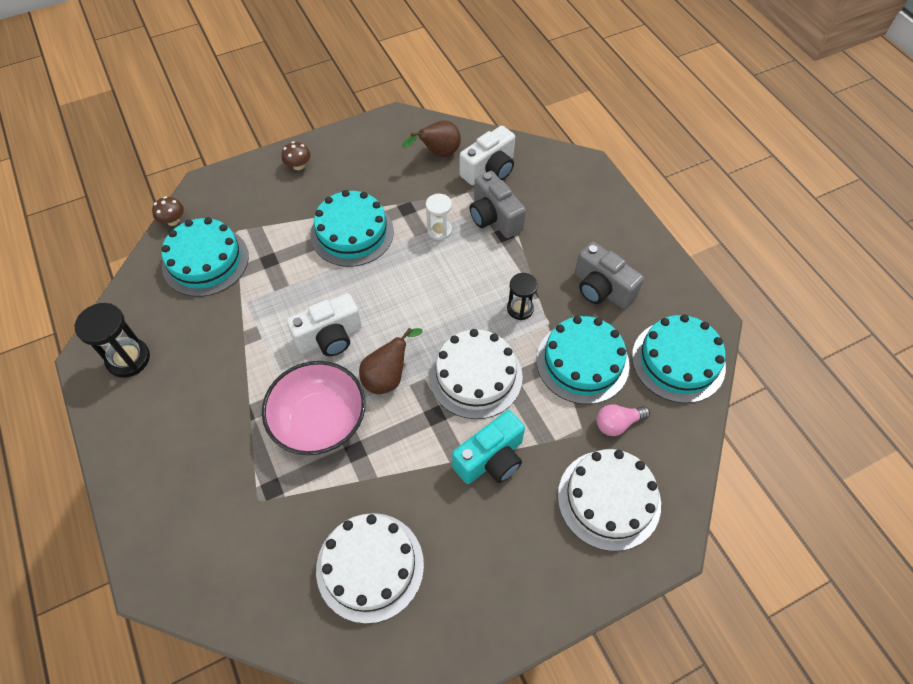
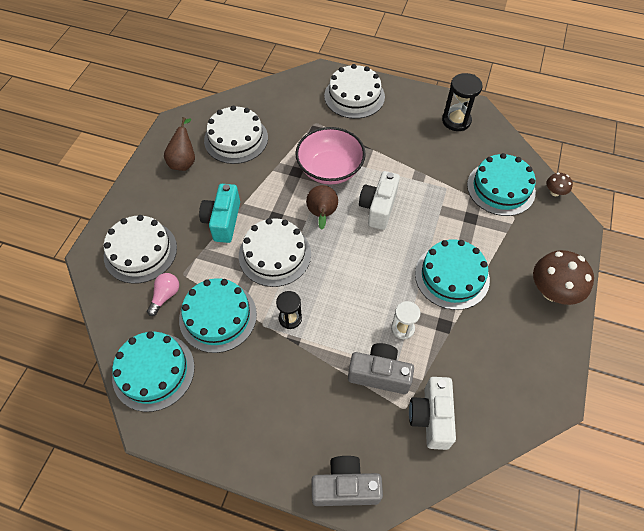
camera: 135 degrees right, 0 degrees up
(170, 496) = (354, 96): none -> white cake
(298, 165) = (552, 291): brown mushroom -> brown mushroom, size x2.03
(438, 153) = (484, 395): brown pear -> brown pear (184, 161)
(601, 289) = (249, 383): grey camera -> grey camera (345, 487)

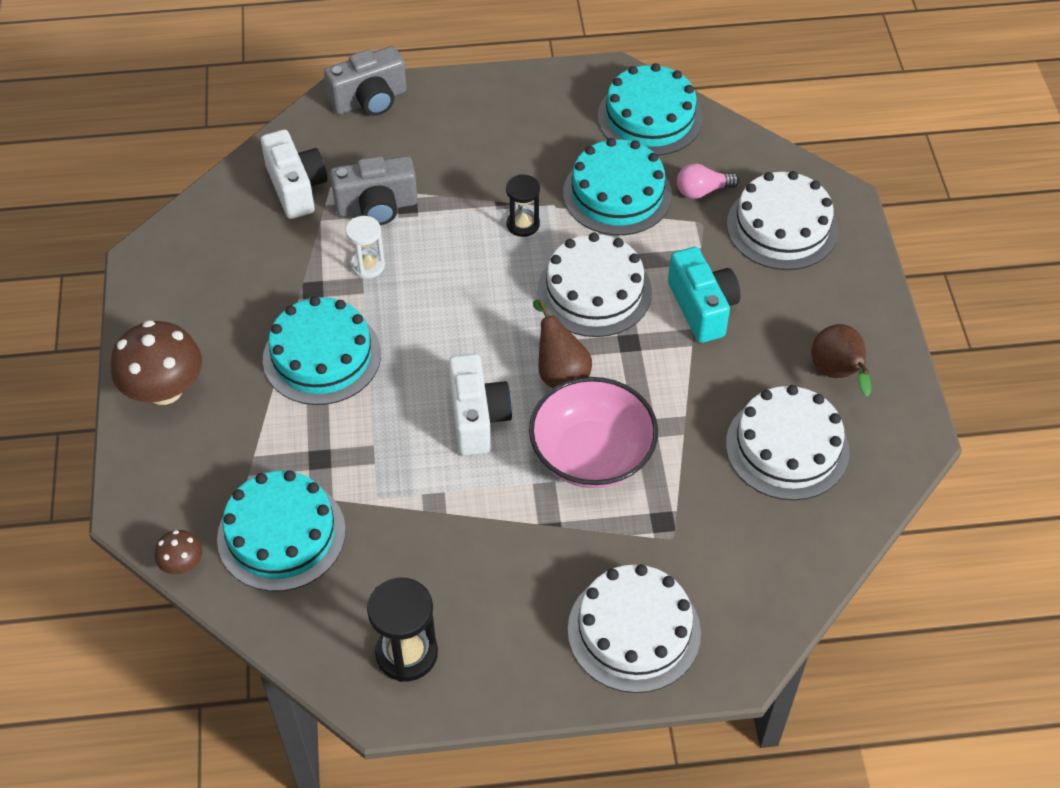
camera: 155 degrees right, 5 degrees down
(165, 296) = (702, 191): pink light bulb -> pink light bulb turned 75 degrees clockwise

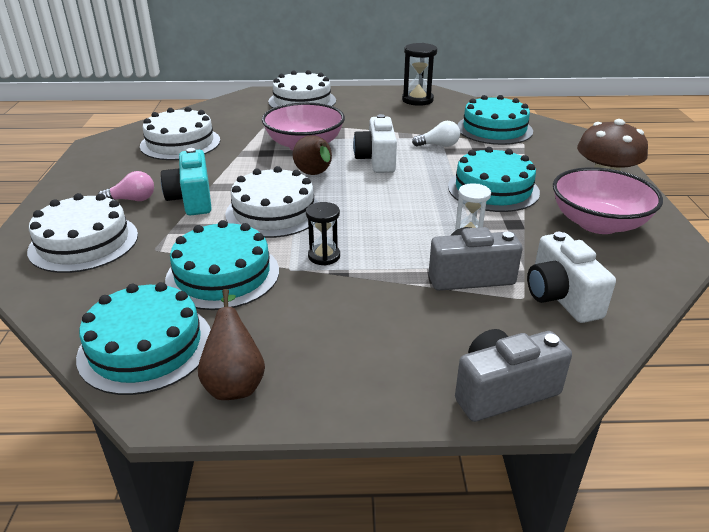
camera: 175 degrees left, 20 degrees down
(182, 564) = (547, 123): brown mushroom -> none
(214, 296) = (598, 223): none -> pink bowl
(382, 470) = (439, 145): none -> white light bulb
(702, 191) = (136, 272): pink light bulb -> pink light bulb (132, 200)
(837, 374) = (120, 167): brown pear -> brown pear (235, 382)

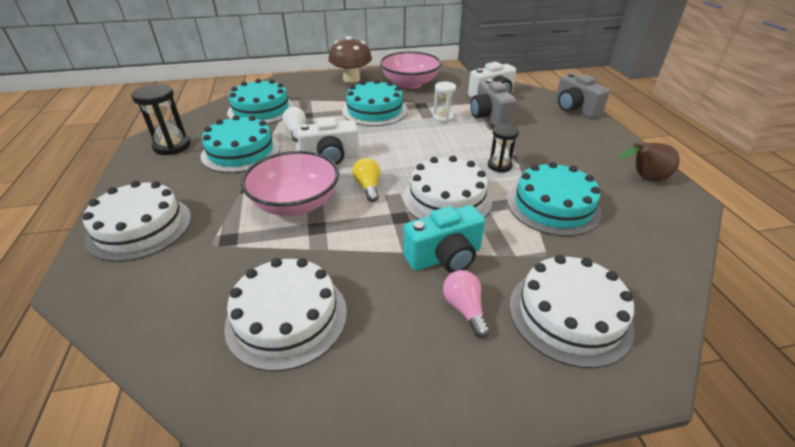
camera: 100 degrees left, 5 degrees up
(146, 346) = (654, 221): turquoise cake -> turquoise cake (241, 151)
(315, 175) = (368, 187): brown pear -> yellow light bulb

